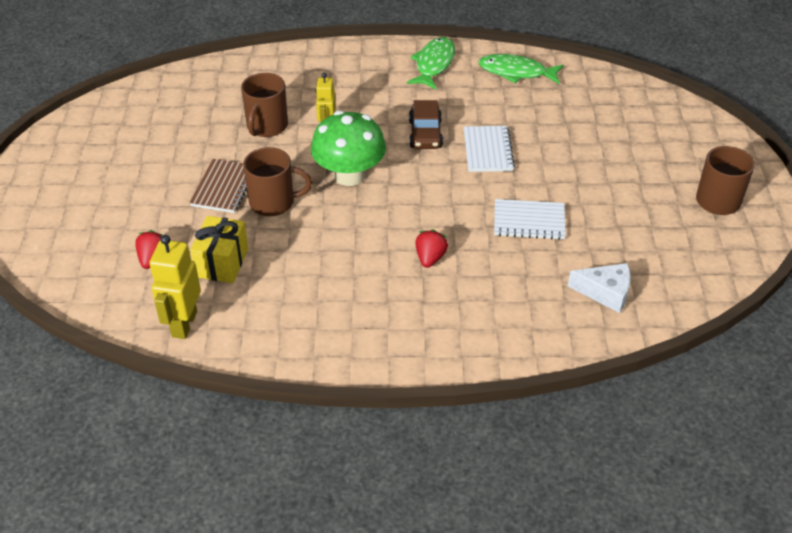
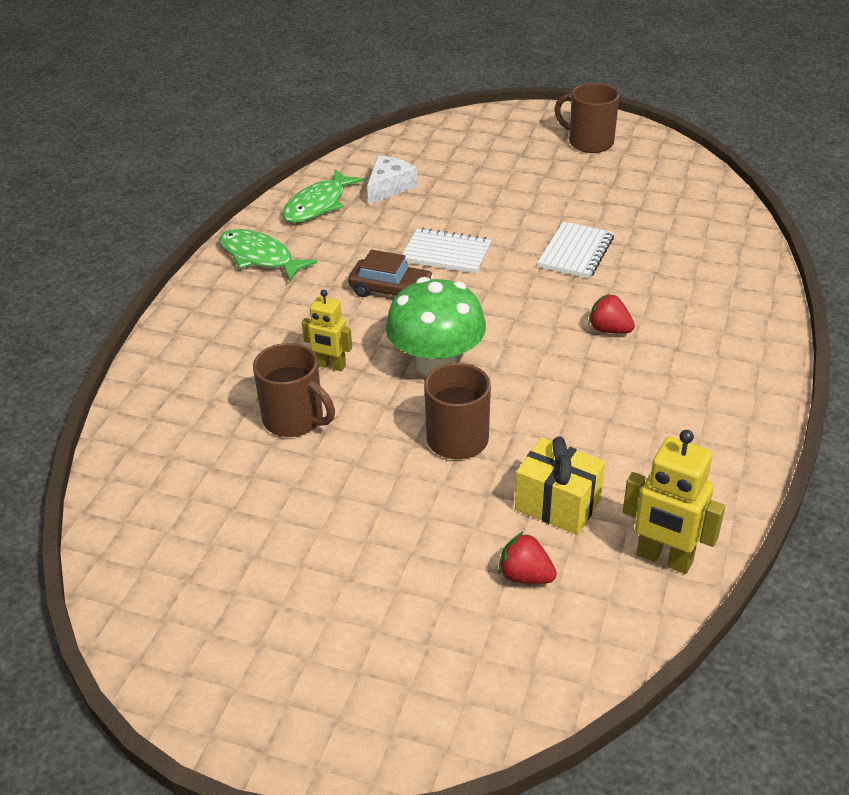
camera: 70 degrees left, 5 degrees down
(224, 187) = (404, 481): brown notebook -> none
(605, 292) = (696, 232): white cheese -> white cheese (389, 187)

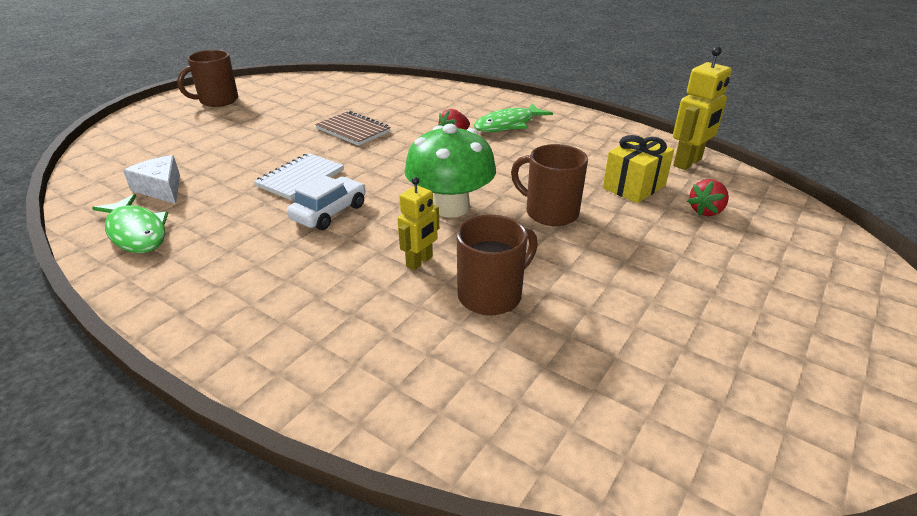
camera: 75 degrees left, 5 degrees down
(260, 257) = (190, 284): green fish -> green fish (508, 125)
(391, 290) = (329, 212): brown car -> white car
(575, 252) = (353, 130): white notebook -> brown notebook

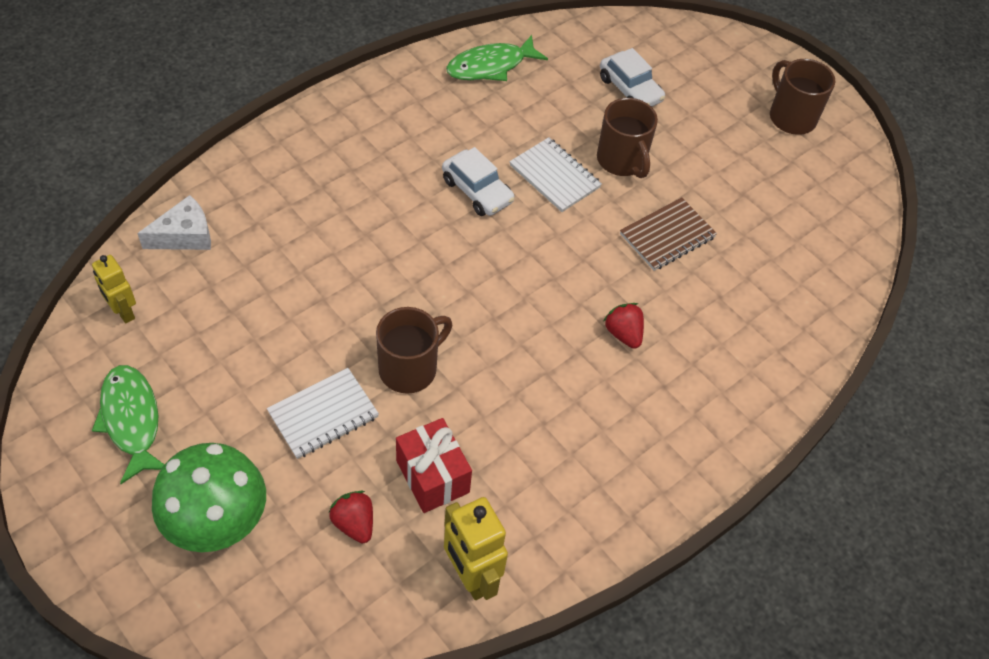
camera: 100 degrees right, 20 degrees up
(161, 188) = (565, 77): white cheese -> white cheese (184, 235)
(182, 158) = (630, 89): none -> white car
(420, 262) = (369, 241): yellow robot -> yellow robot (123, 312)
(450, 207) = (452, 286): green mushroom -> green mushroom (217, 520)
(491, 295) = (302, 278): brown mug -> brown mug (622, 161)
(508, 125) = (645, 406): green fish -> green fish (131, 420)
(632, 245) = (323, 415): none -> white notebook
(634, 187) = (432, 476): yellow gift -> red gift

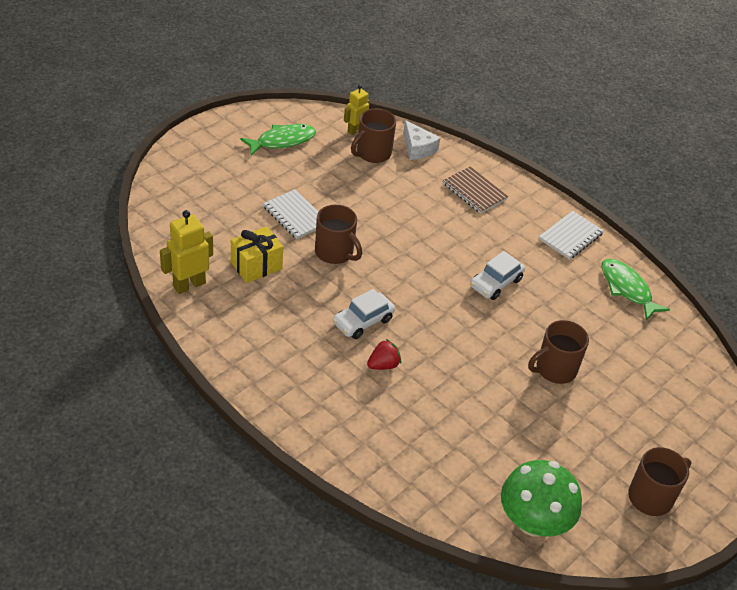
camera: 85 degrees right, 10 degrees down
(187, 295) = (372, 153): none -> brown mug
(217, 520) = (221, 178): green mushroom -> green mushroom (533, 521)
(354, 523) = (222, 233): red strawberry -> none
(432, 476) = (256, 266): red gift -> yellow gift
(554, 176) = (524, 327): white notebook -> white notebook (570, 236)
(630, 89) = (638, 377): white car -> white car (363, 321)
(667, 236) = (484, 396): brown notebook -> brown notebook (474, 191)

